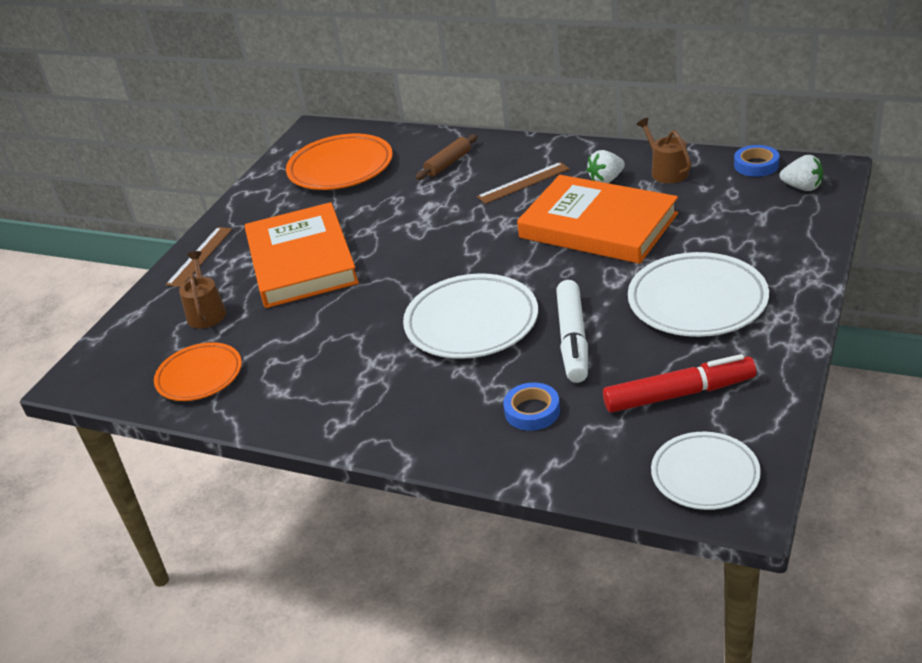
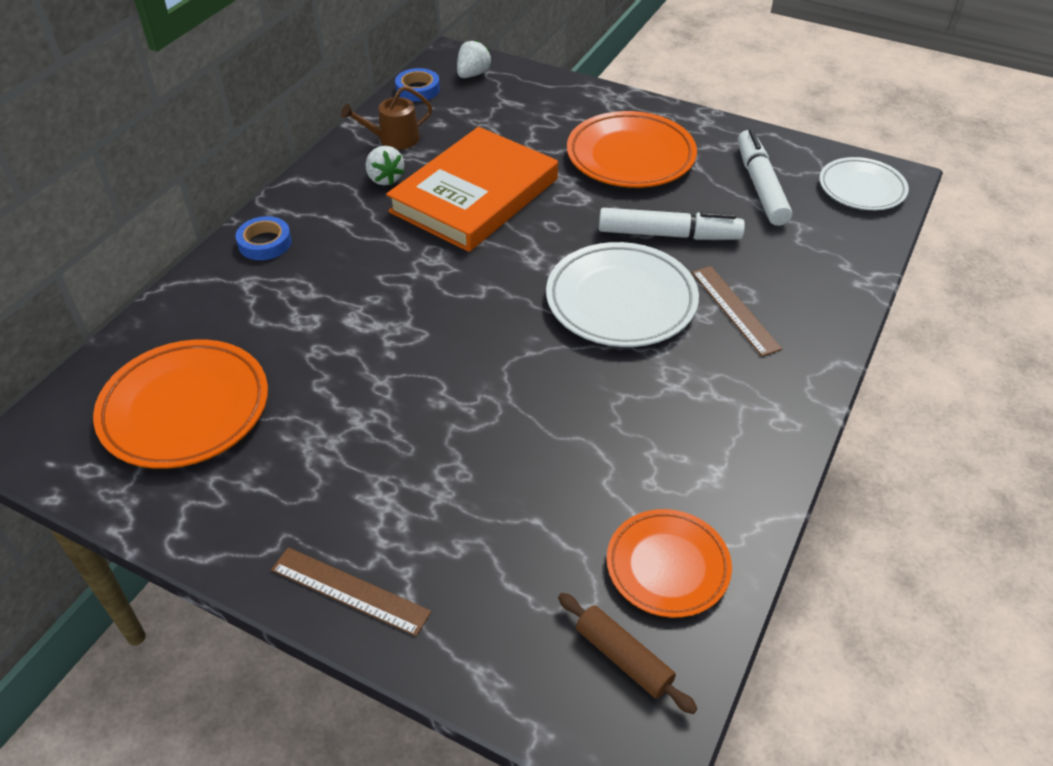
camera: 90 degrees left, 10 degrees up
(206, 312) = (514, 569): brown watering can -> none
(301, 261) = (426, 455): orange book -> none
(448, 164) = (256, 296): brown rolling pin -> brown rolling pin (623, 658)
(523, 183) = (350, 237): brown ruler -> brown ruler (734, 310)
(532, 411) = (774, 272): blue tape -> blue tape (265, 243)
(679, 394) = (760, 186): red marker -> white marker
(697, 301) = (630, 156): white plate -> orange plate

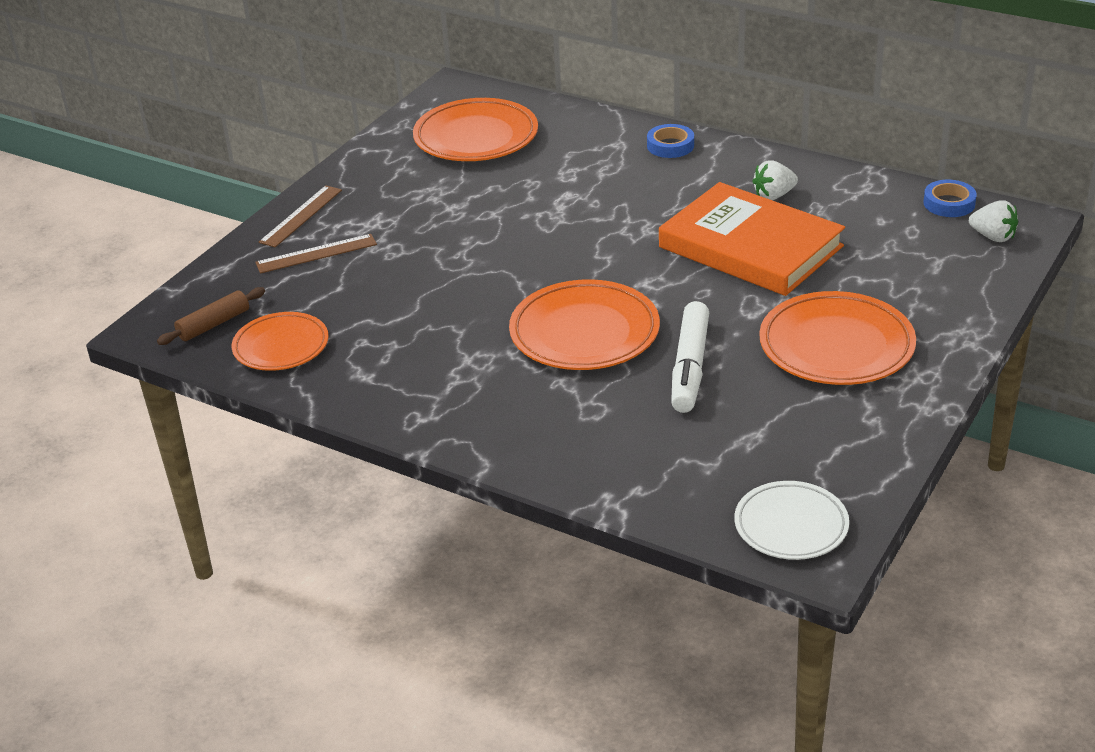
camera: 95 degrees right, 10 degrees down
(394, 139) = (845, 195): brown watering can -> none
(621, 301) = (584, 333): white plate -> orange plate
(734, 310) = (568, 403): brown ruler -> brown ruler (316, 253)
(760, 186) = (788, 441): white marker -> none

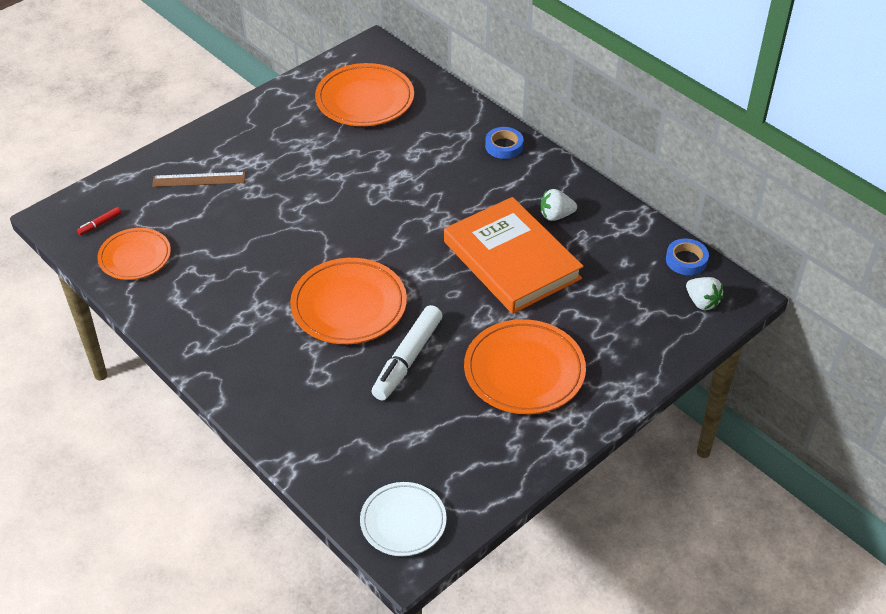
camera: 15 degrees right, 10 degrees up
(214, 324) = (100, 224): brown rolling pin -> red marker
(301, 216) = (205, 141): brown ruler -> none

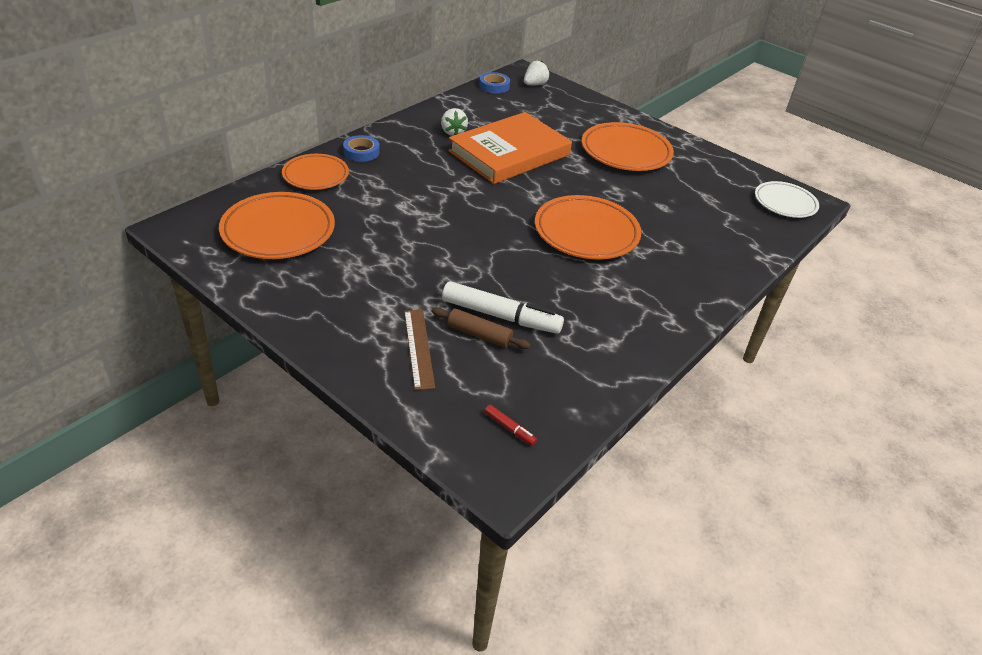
camera: 100 degrees left, 5 degrees down
(135, 257) = (559, 386): orange plate -> orange plate (316, 175)
(207, 215) = (479, 335): none -> brown rolling pin
(407, 359) = (634, 202): white marker -> white marker (501, 316)

